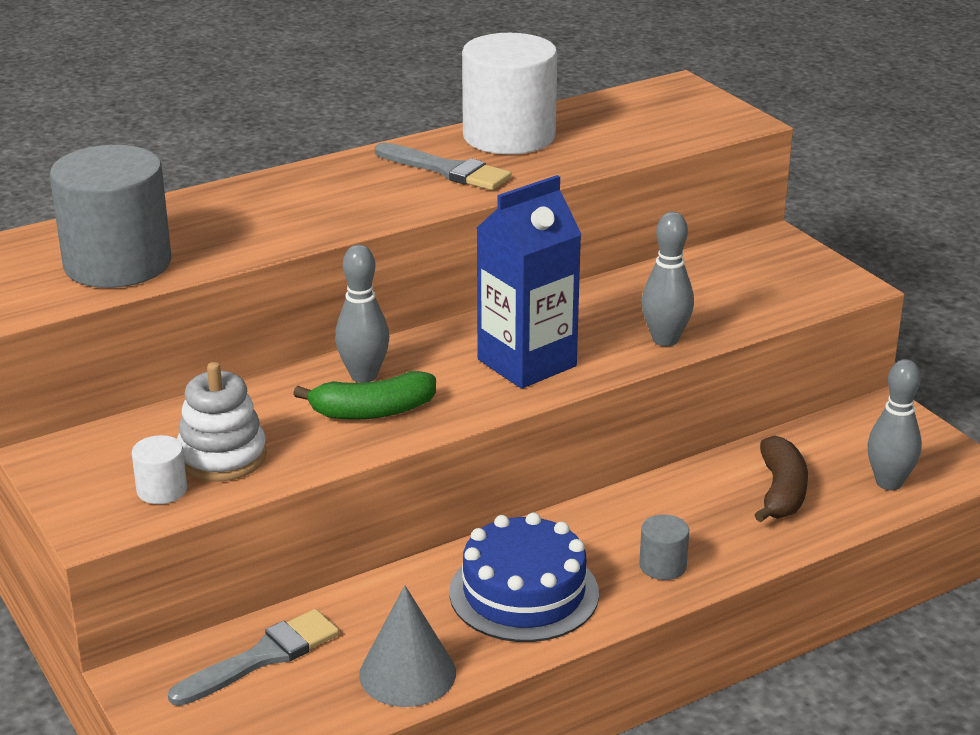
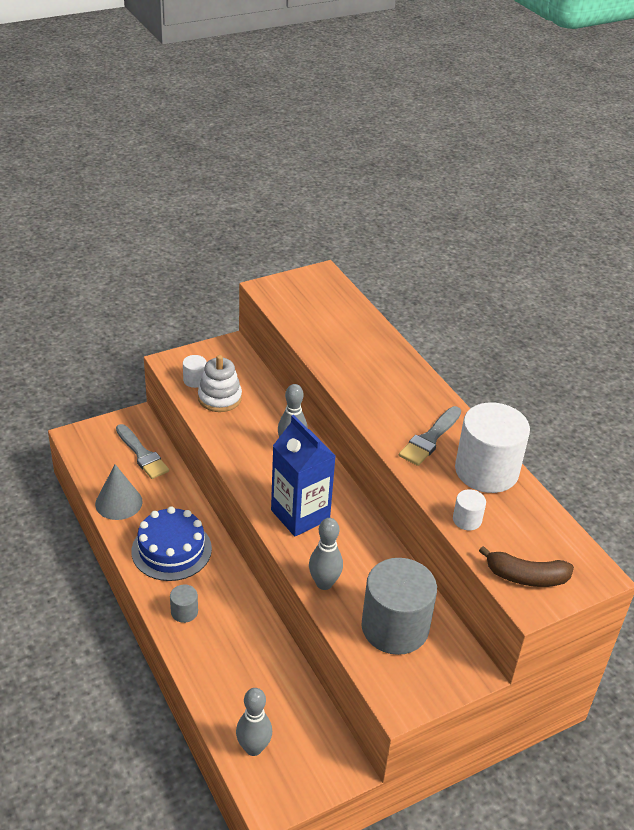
camera: 90 degrees right, 10 degrees up
(117, 263) = (311, 318): grey cylinder -> grey cylinder (395, 627)
(373, 411) = (254, 450): green banana -> none
(611, 150) = (467, 520): none -> white cylinder
(781, 492) = (250, 683): brown banana -> brown banana (526, 577)

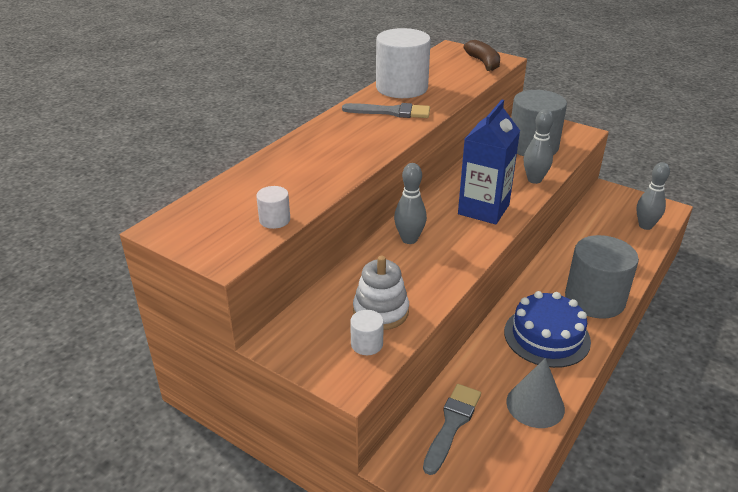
camera: 115 degrees left, 5 degrees down
(184, 612) = (594, 299): grey cylinder -> grey cylinder, size x2.30
(467, 520) = (460, 85): white cylinder -> white cylinder (274, 220)

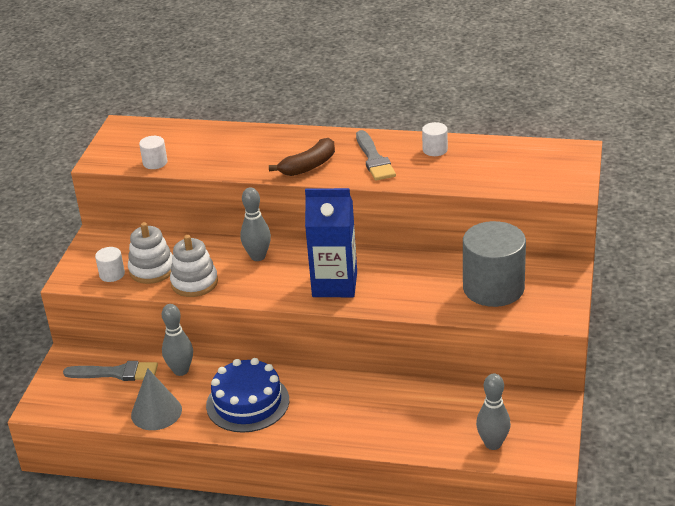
camera: 70 degrees right, 0 degrees up
(401, 88) = (435, 150): white cylinder -> white cylinder, size x0.43
(426, 287) = (194, 283): none -> white stacking toy
(483, 63) = (549, 179): brown banana -> brown banana (309, 166)
(534, 180) = (416, 303): grey bowling pin -> grey bowling pin (181, 370)
(594, 299) = (322, 424): grey cylinder -> none

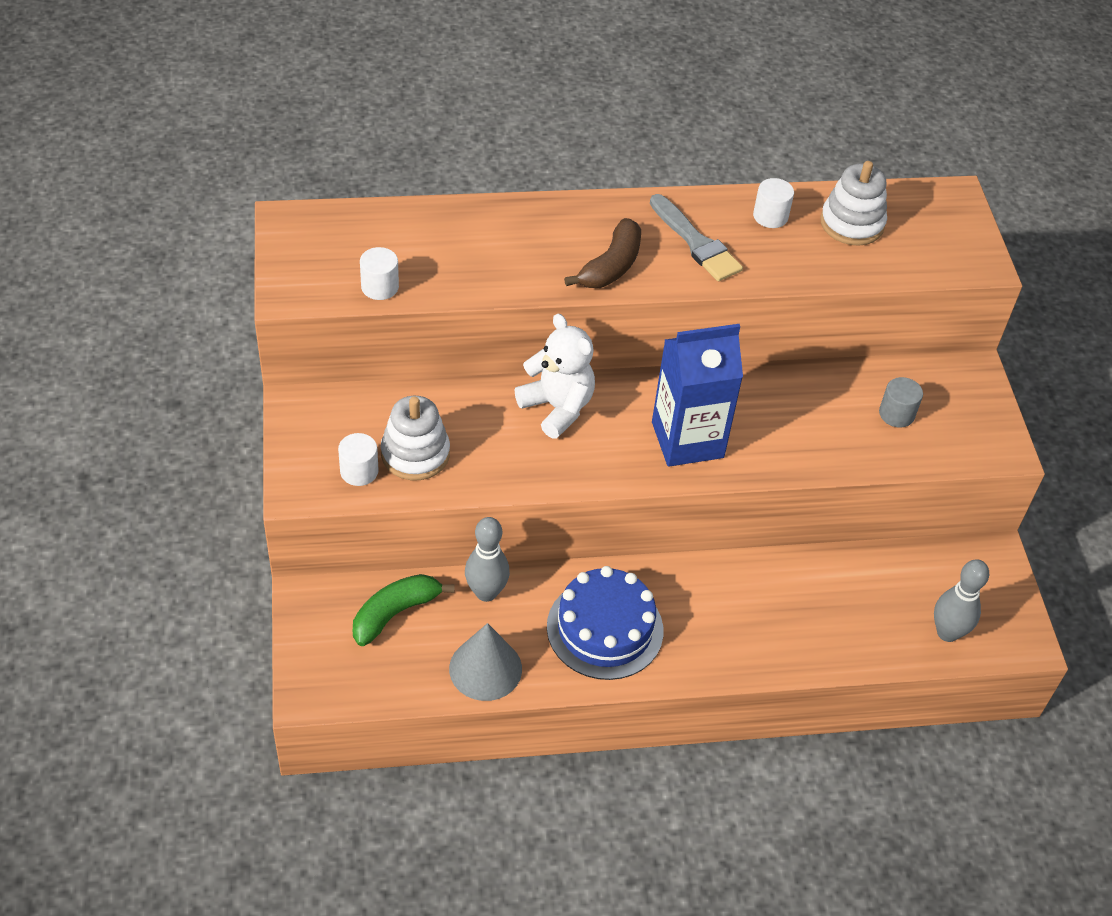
camera: 25 degrees left, 15 degrees up
(116, 373) = (395, 613): grey brush -> green banana
(194, 283) = (489, 467): white stacking toy -> white stacking toy (852, 223)
(258, 256) = (557, 407): grey bowling pin -> white teddy bear
(493, 288) = (896, 414): grey cylinder -> grey cylinder, size x0.43

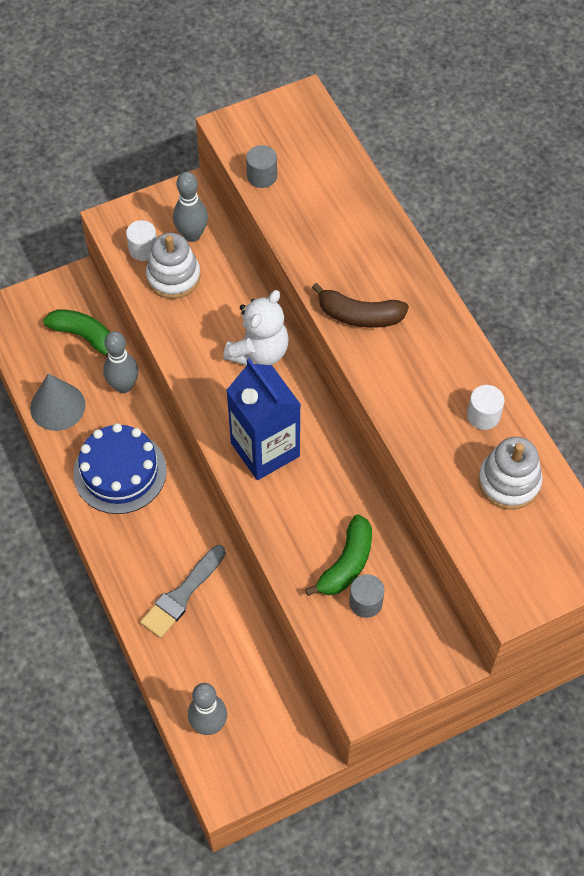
camera: 75 degrees right, 10 degrees up
(363, 420) = (192, 235): none -> grey bowling pin
(380, 287) = (262, 176): white cylinder -> grey cylinder
(696, 243) = (419, 368): grey brush -> grey brush (182, 595)
(848, 415) = (347, 563): none -> green banana

